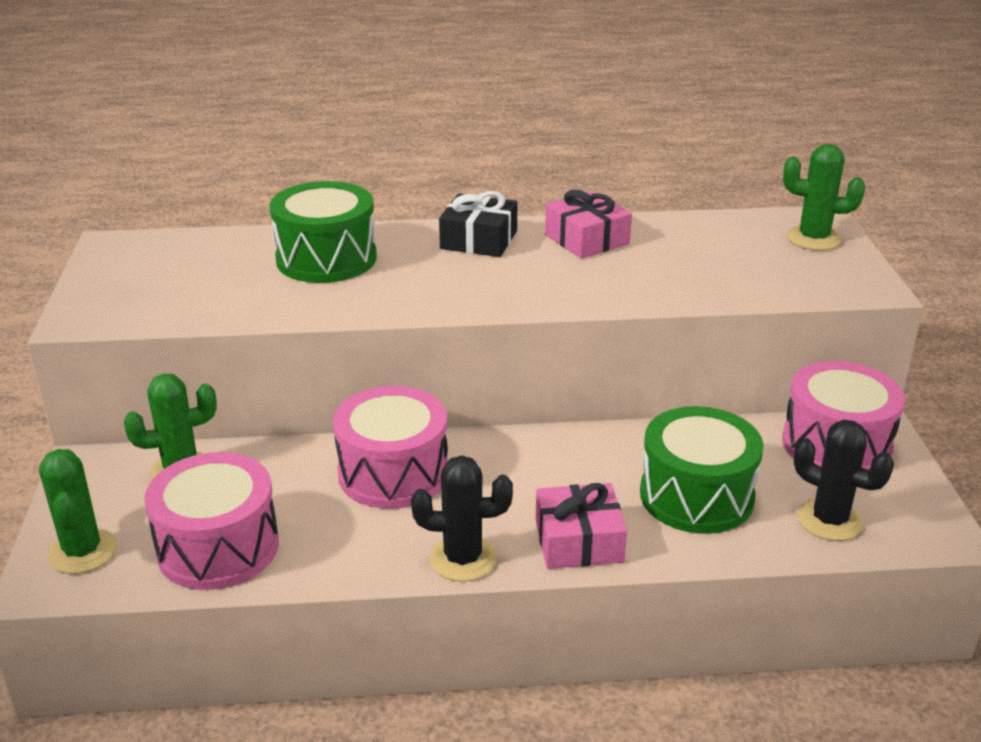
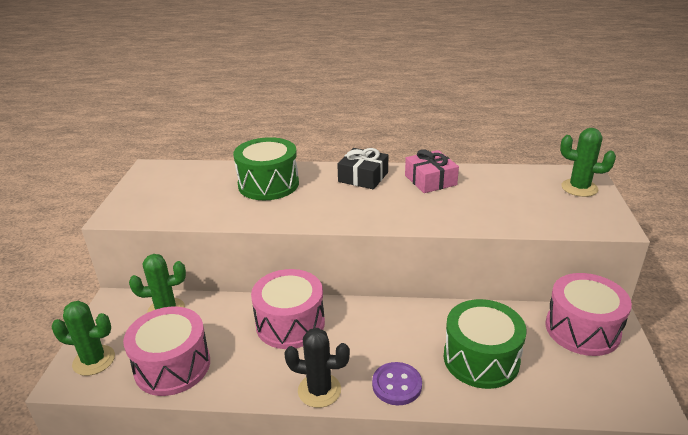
camera: 10 degrees right, 0 degrees up
(82, 551) = (94, 360): green cactus -> green cactus turned 75 degrees counterclockwise
(578, 541) = (397, 385): pink gift -> purple button
(829, 520) = (570, 387): black cactus -> none

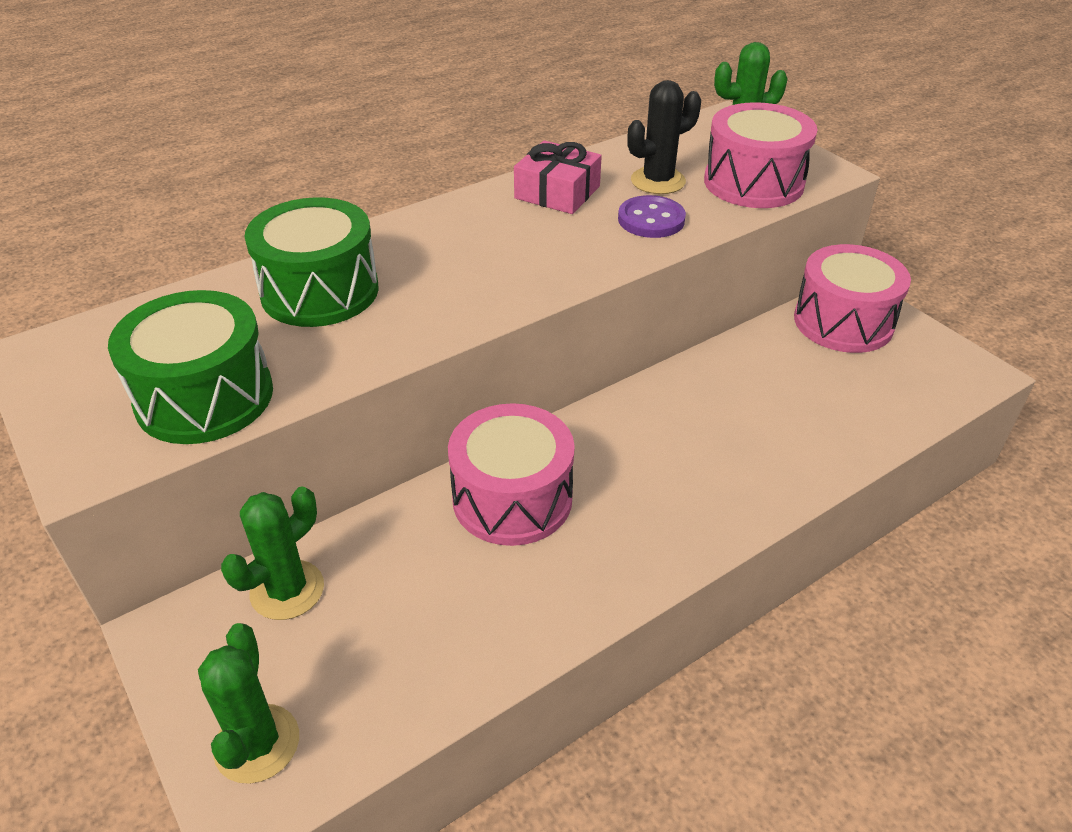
camera: 40 degrees left, 10 degrees up
(94, 360) = (257, 743): green cactus -> green cactus turned 60 degrees counterclockwise
(172, 366) = (409, 663): pink drum -> pink drum (753, 182)
(319, 390) = (656, 562): black cactus -> black cactus (658, 181)
(363, 177) = (457, 222): black gift -> none
(397, 385) = (735, 497): purple button -> purple button (651, 219)
(481, 359) = (786, 412): green drum -> green drum (205, 397)

